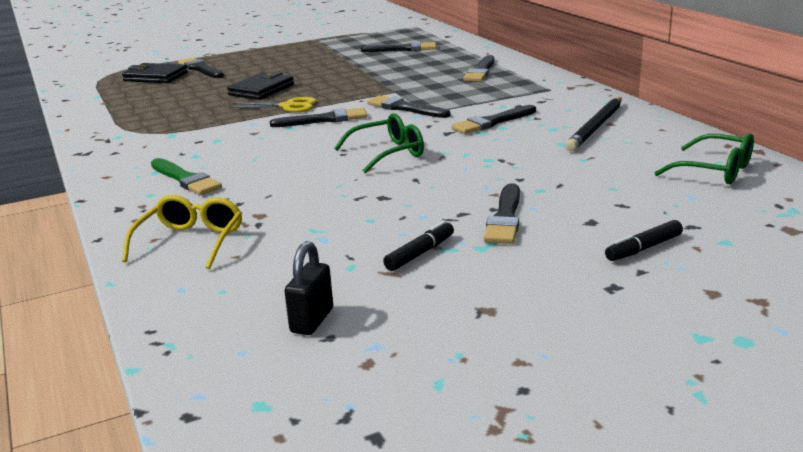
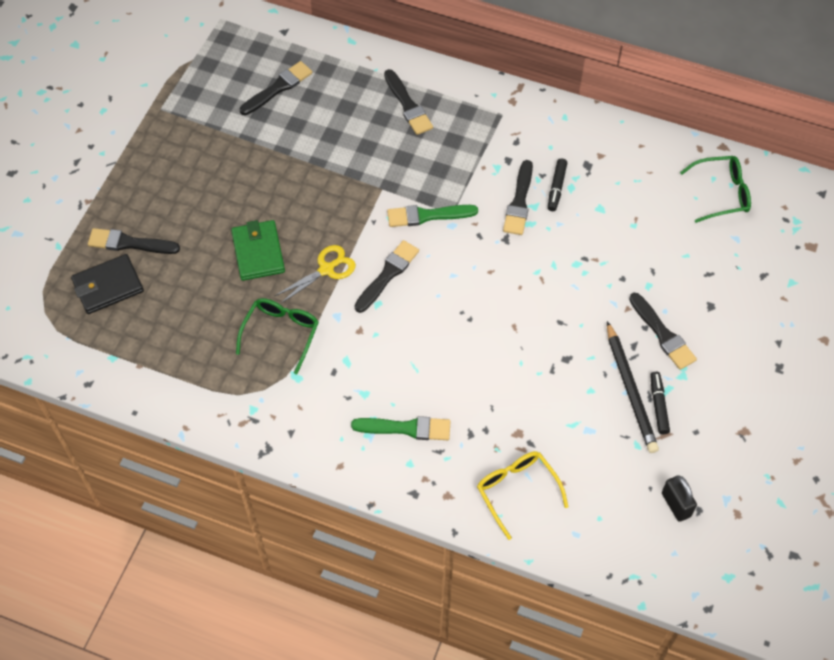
camera: 45 degrees left, 35 degrees up
(261, 90) = (258, 252): black wallet -> green wallet
(388, 153) = (501, 297): green glasses -> green glasses (281, 333)
(405, 108) = (427, 215): black brush -> green brush
(596, 127) = (596, 167): black pencil -> black pencil (630, 390)
(644, 248) = (761, 318): black marker -> black marker (556, 188)

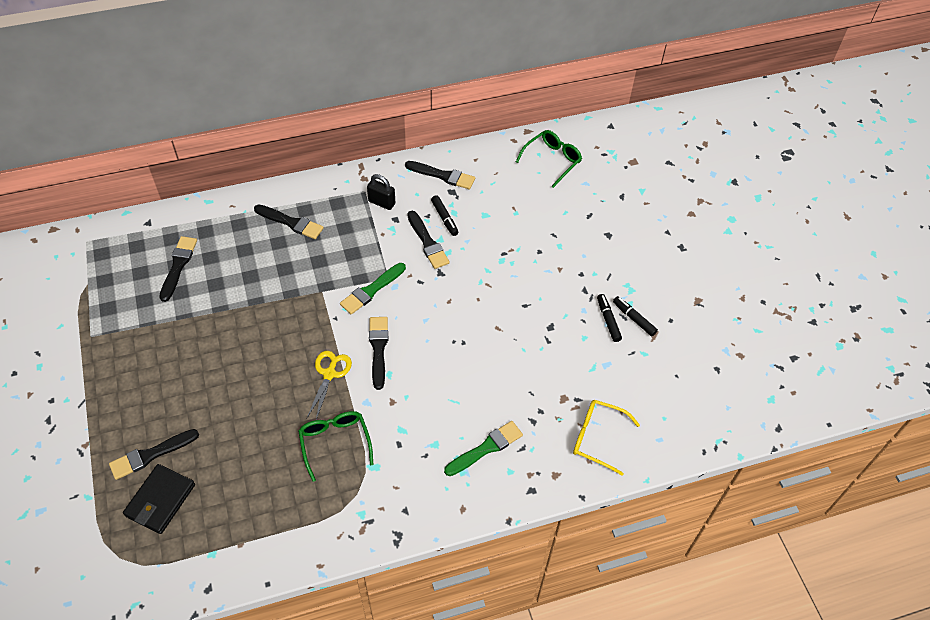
camera: 40 degrees left, 5 degrees down
(258, 252) = (265, 395): green wallet -> none
(630, 390) = (608, 320): black pencil -> black marker
(663, 334) = (596, 271): black brush -> black brush (443, 176)
(676, 504) = (701, 375): black padlock -> black padlock (381, 202)

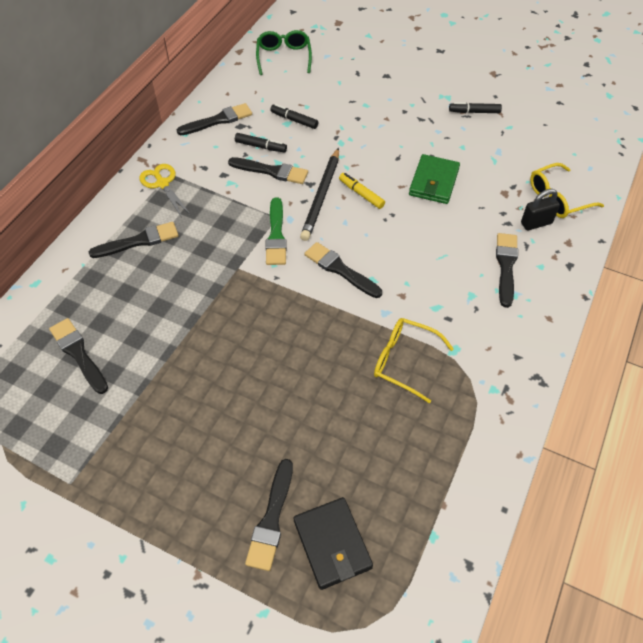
camera: 45 degrees left, 0 degrees up
(329, 374) = (329, 319): yellow scissors -> yellow scissors (162, 183)
(335, 442) = (404, 361): green glasses -> yellow glasses
(381, 202) = (196, 171): black padlock -> black padlock (536, 223)
(435, 288) = (321, 196): none -> black pencil
(463, 310) = (361, 194): none -> yellow marker
(486, 448) = (506, 266): green brush -> black brush
(524, 345) = (434, 182): none -> green wallet
(608, 320) = (461, 125): black marker -> black marker (294, 120)

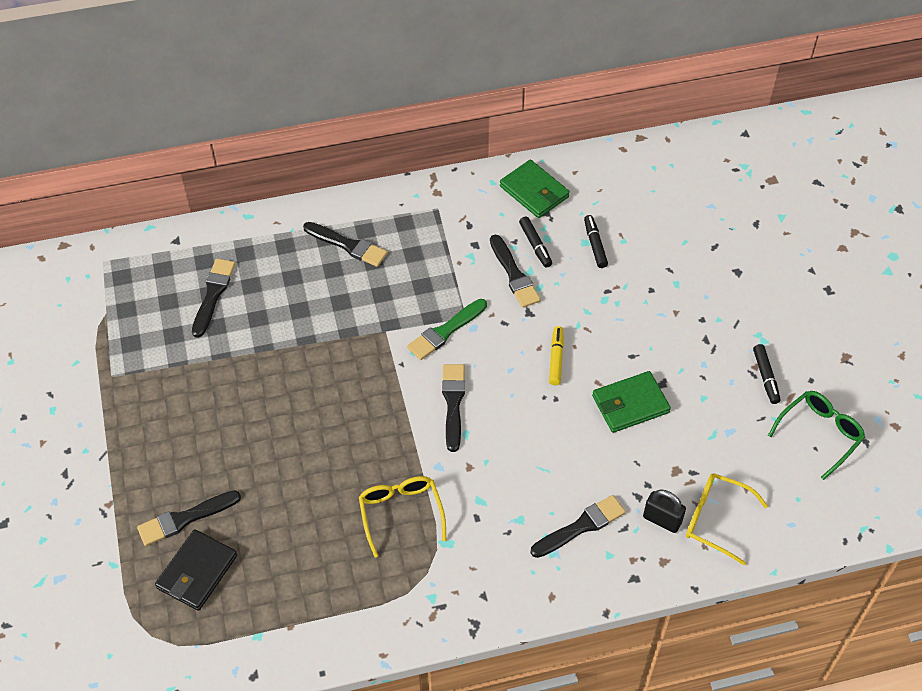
camera: 50 degrees right, 0 degrees up
(162, 183) = (422, 212): yellow scissors -> none
(218, 120) = (534, 192): black brush -> green wallet
(284, 57) = (670, 176): green glasses -> green glasses (820, 434)
(321, 196) = (522, 331): black pencil -> none
(474, 112) = (765, 377): black marker -> black marker turned 150 degrees counterclockwise

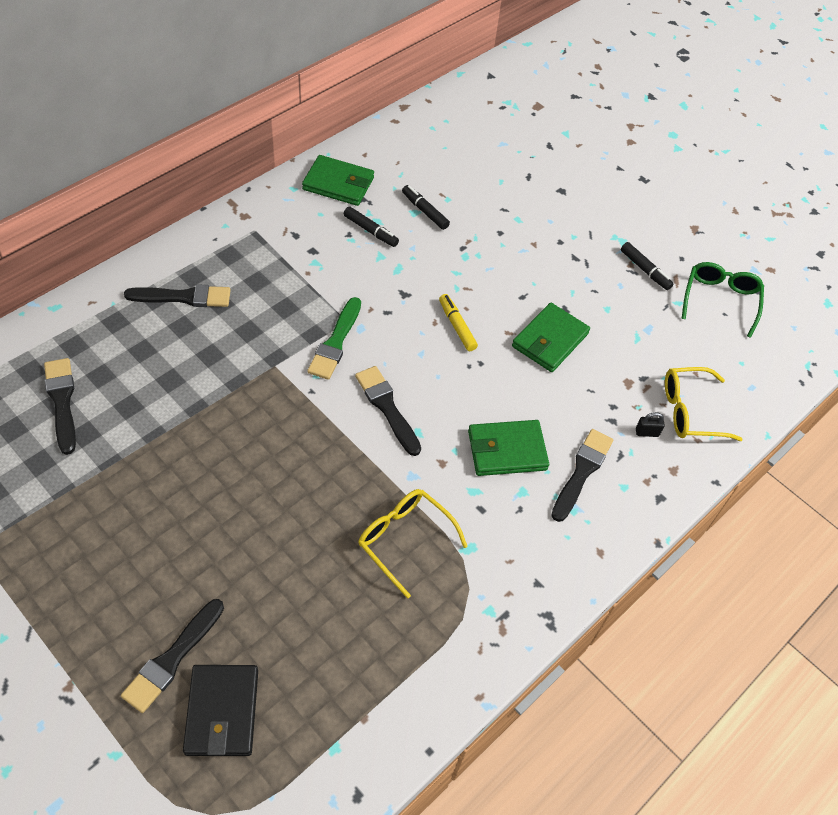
camera: 35 degrees left, 0 degrees up
(514, 275) = (368, 264): black brush -> none
(529, 481) = (507, 450): none -> green wallet
(662, 520) = (647, 432): black padlock -> black padlock, size x0.60

